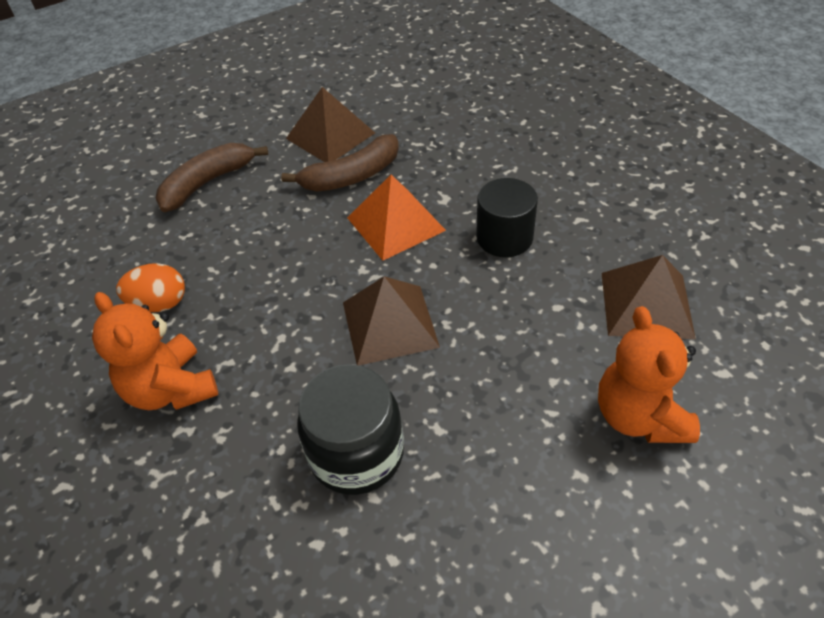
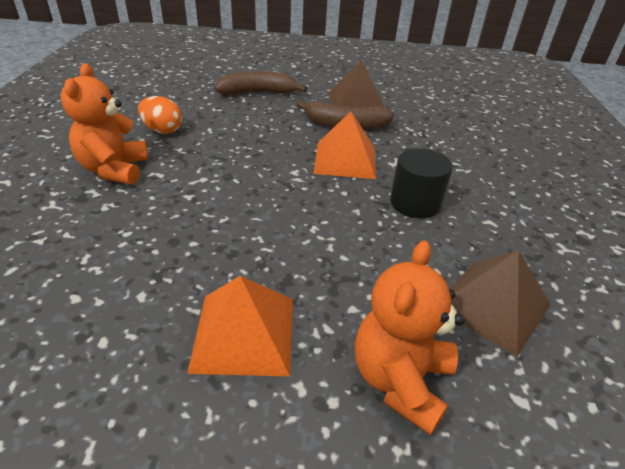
camera: 30 degrees right, 10 degrees down
(356, 453) = (164, 264): black jar -> none
(389, 324) = (275, 208): brown pyramid -> none
(496, 464) = (244, 333): none -> orange pyramid

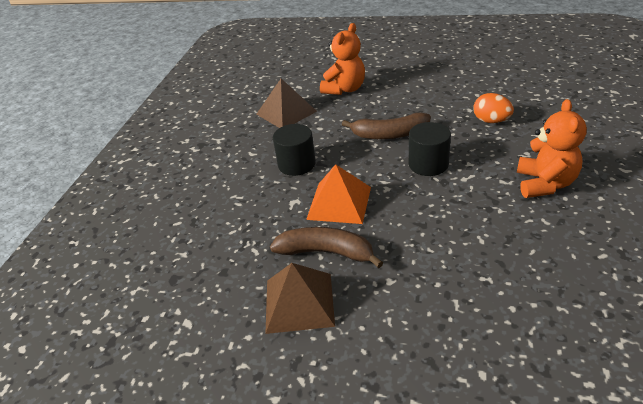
camera: 165 degrees left, 0 degrees up
(162, 130) = (532, 235): orange egg -> orange egg (491, 121)
(241, 196) = (428, 164): none -> black cylinder
(244, 333) = (412, 99): orange pyramid -> none
(258, 93) = (438, 321): brown banana -> brown banana (390, 134)

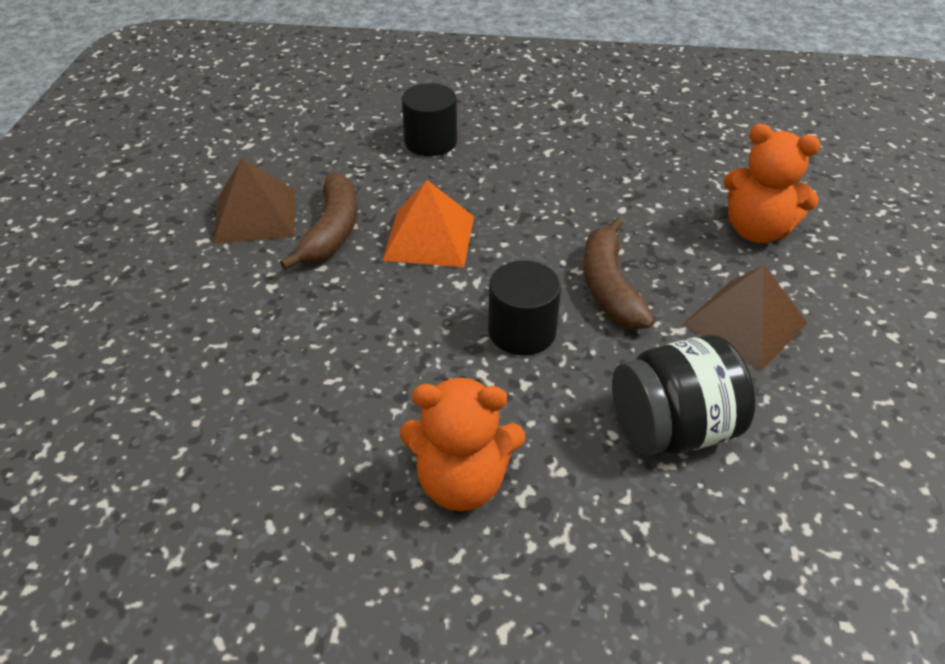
camera: 80 degrees right, 5 degrees up
(286, 112) = (664, 172): brown pyramid -> brown pyramid (744, 324)
(296, 164) = (521, 193): black cylinder -> black cylinder (430, 142)
(491, 121) = (672, 429): orange egg -> black jar

